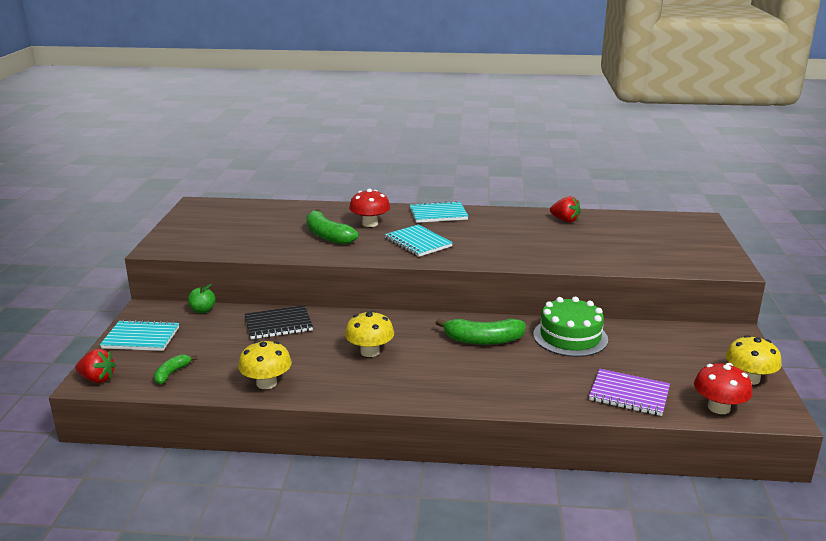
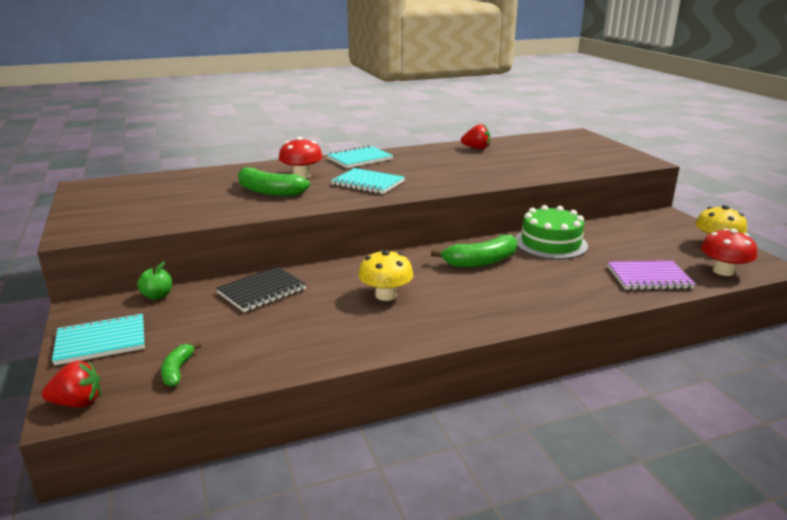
camera: 25 degrees left, 0 degrees up
(266, 383) = (305, 352): yellow mushroom -> none

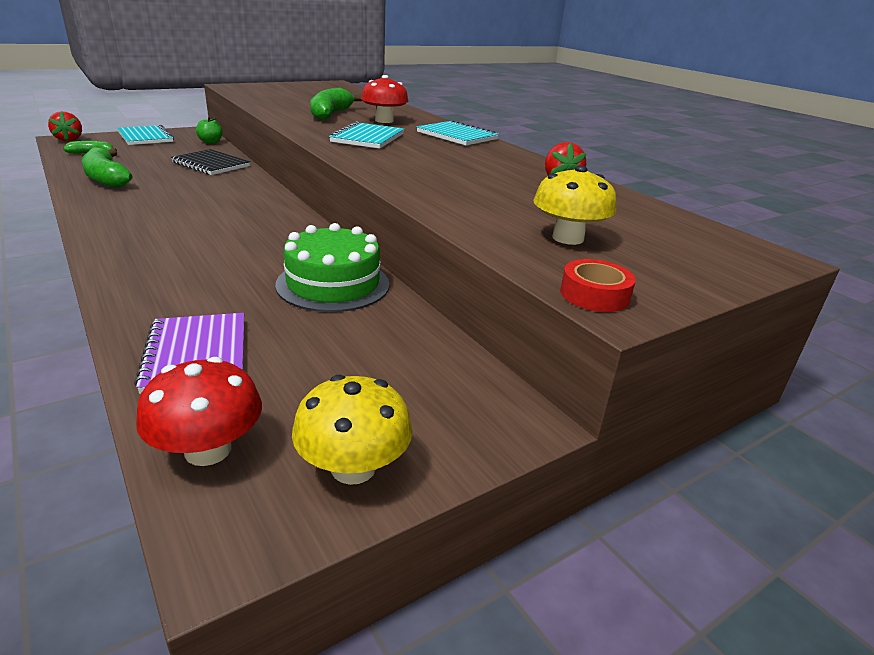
camera: 75 degrees right, 5 degrees up
(386, 295) = (189, 201): yellow mushroom -> yellow mushroom (568, 238)
(481, 262) = (268, 240): green banana -> green banana (106, 178)
(636, 162) = (594, 295): none -> red tape

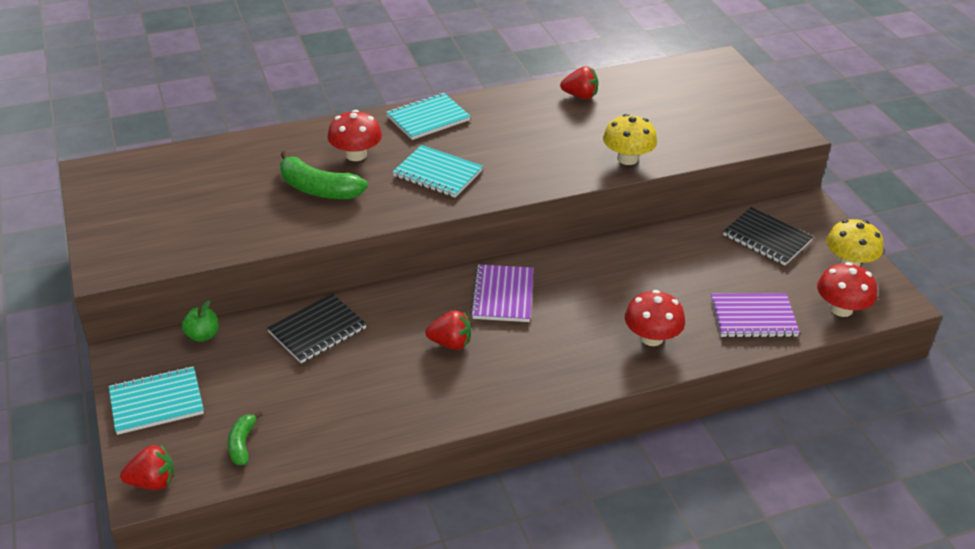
camera: 75 degrees left, 10 degrees up
(106, 178) = (363, 413): green banana -> none
(169, 283) = (651, 338): none -> red mushroom
(184, 199) = (450, 343): none -> red strawberry
(253, 215) = (503, 295): none -> purple notebook
(333, 284) = (653, 256): green cake -> none
(401, 371) = (767, 238): none -> black notebook
(568, 238) = (699, 122): yellow mushroom -> yellow mushroom (627, 158)
(594, 295) = (778, 134): red tape -> none

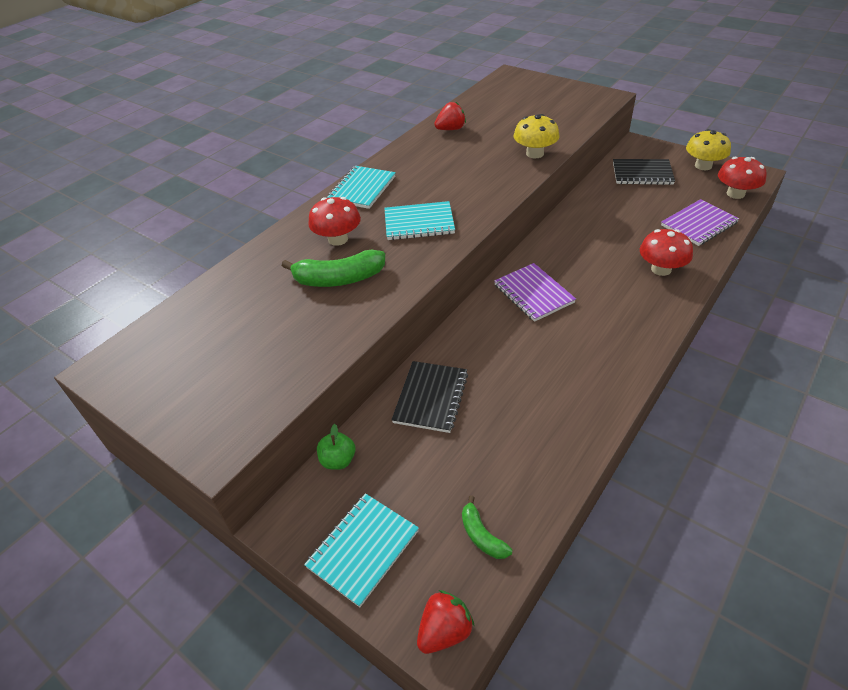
camera: 30 degrees left, 5 degrees up
(450, 343) = (541, 348): red strawberry -> none

